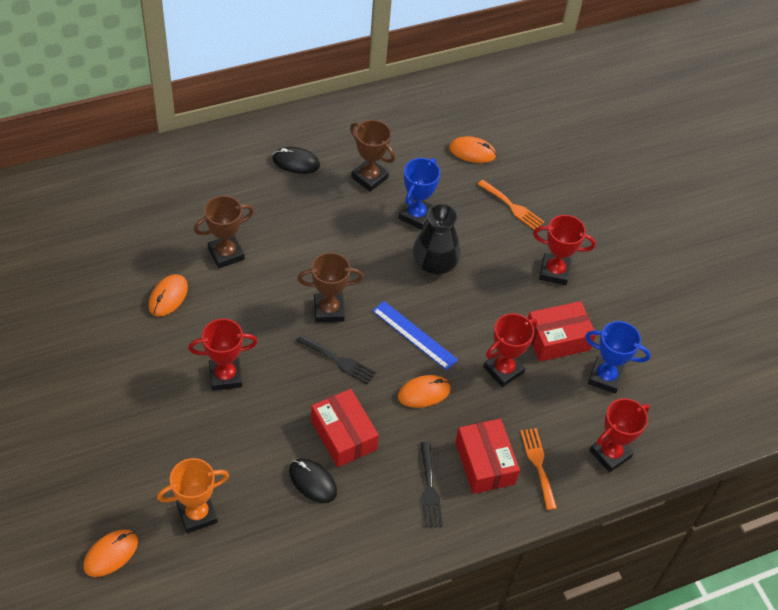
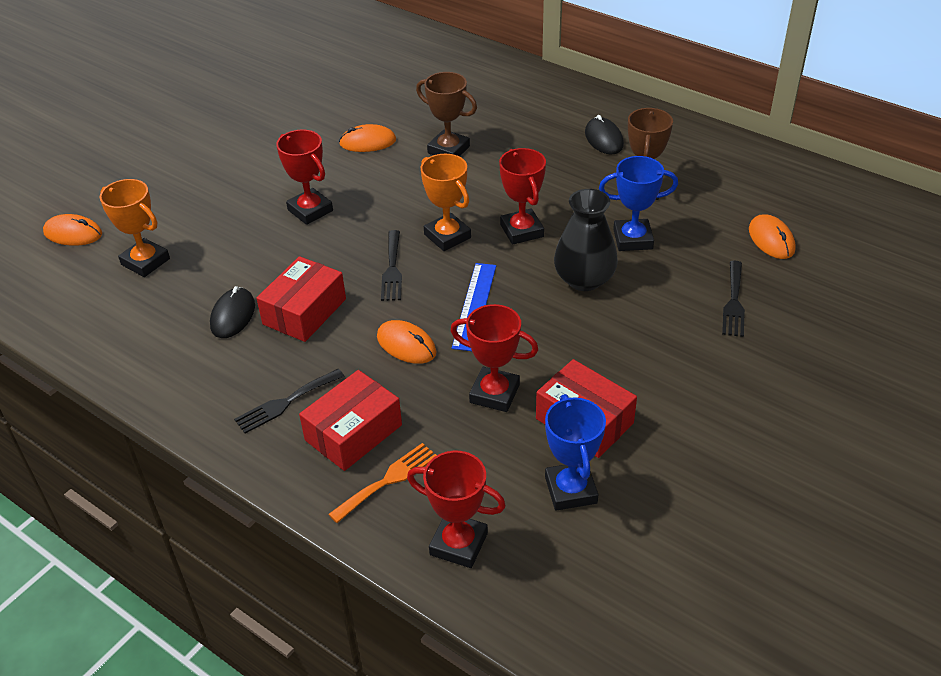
camera: 65 degrees right, 10 degrees down
(329, 310) = (447, 236): brown trophy -> orange trophy
(512, 206) = (734, 302): orange fork -> black fork
(554, 272) = (680, 376): red trophy -> red trophy (521, 231)

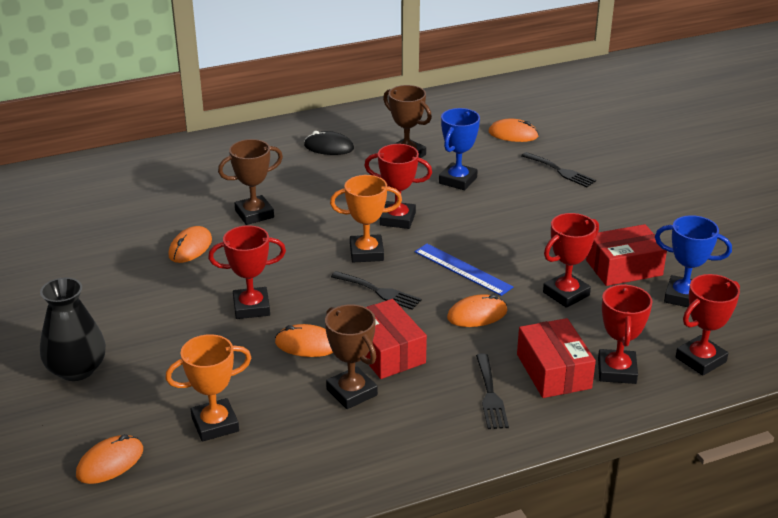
camera: 60 degrees left, 10 degrees down
(233, 315) = (351, 392): black mouse -> brown trophy
(281, 262) = (307, 344): none -> orange mouse
(388, 480) = (617, 371): orange fork -> red trophy
(584, 279) = (480, 214): black vase -> black vase (77, 369)

